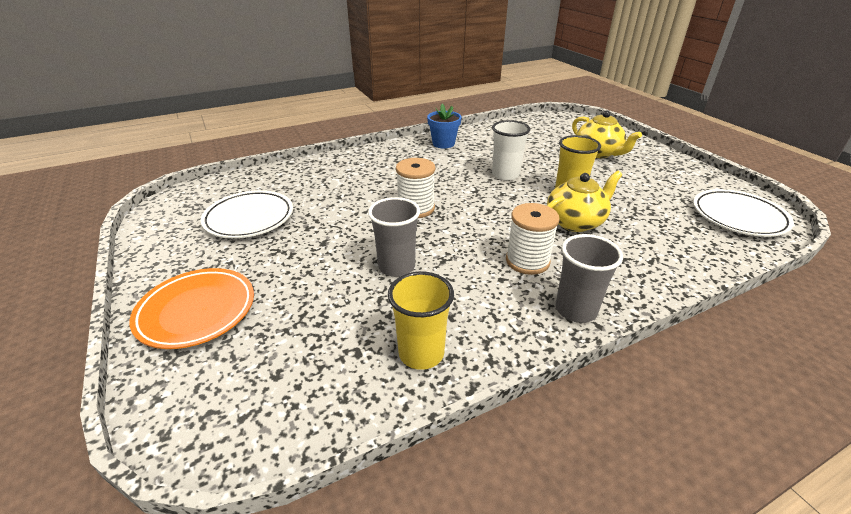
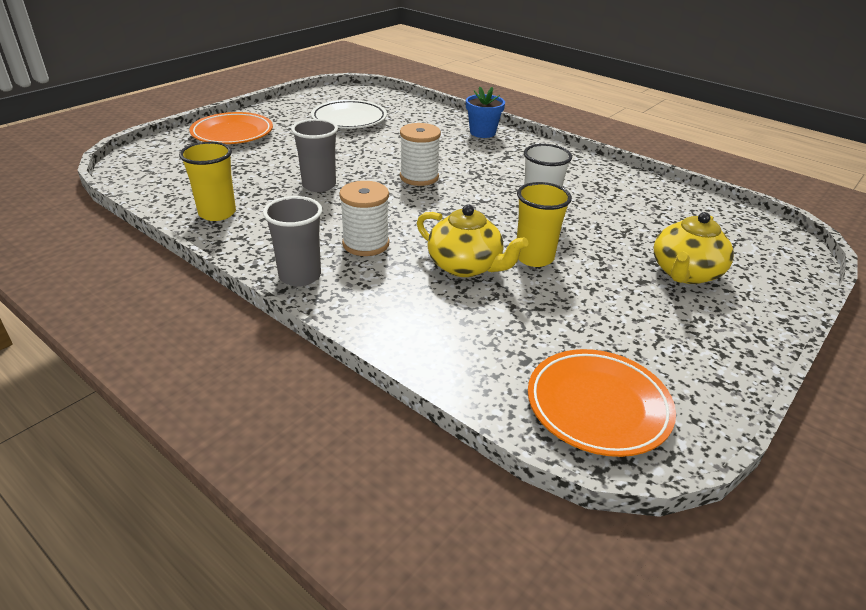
camera: 65 degrees right, 0 degrees up
(443, 143) = (577, 167): blue flower pot -> blue flower pot (482, 132)
(738, 217) = (598, 406): white plate -> orange plate

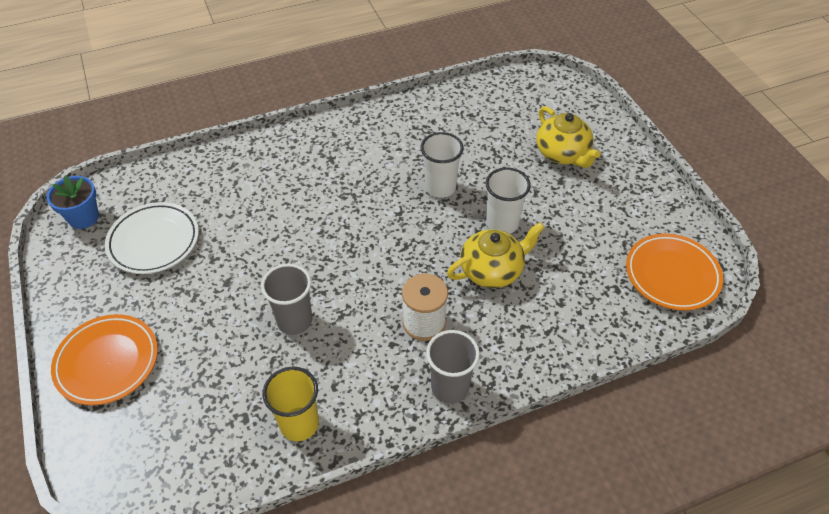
camera: 60 degrees left, 15 degrees up
(419, 177) = (328, 237): white spool -> none
(482, 132) = (269, 151): blue flower pot -> blue flower pot (83, 217)
(534, 257) = (502, 223): yellow cup -> white cup

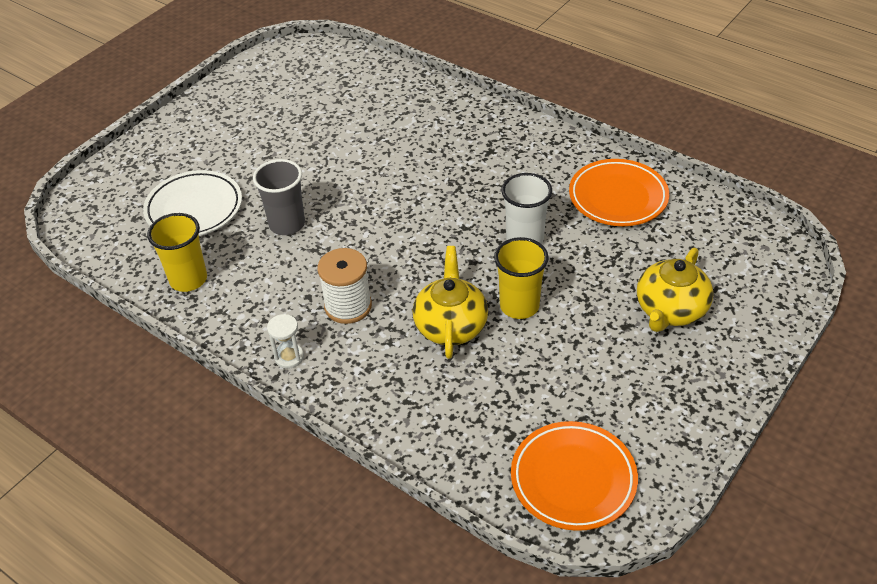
camera: 60 degrees right, 5 degrees down
(83, 217) = (296, 59): blue flower pot -> none
(107, 362) = (174, 148): orange plate -> orange plate (618, 197)
(154, 241) = (304, 106): white plate -> white plate (194, 208)
(450, 387) = (289, 357): grey cup -> white hourglass
(492, 270) = (451, 325): yellow teapot -> yellow teapot turned 120 degrees counterclockwise
(502, 223) = (519, 306): white cup -> yellow cup

